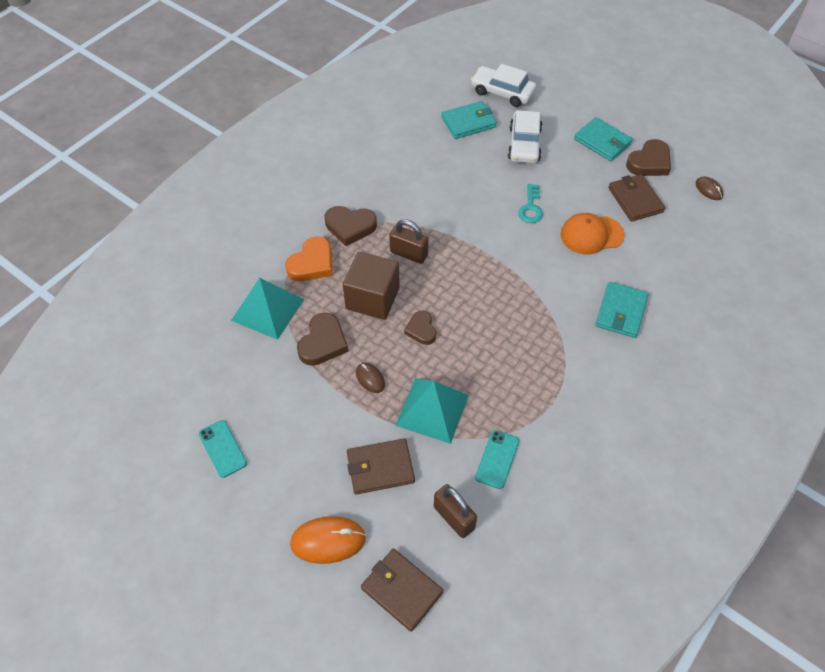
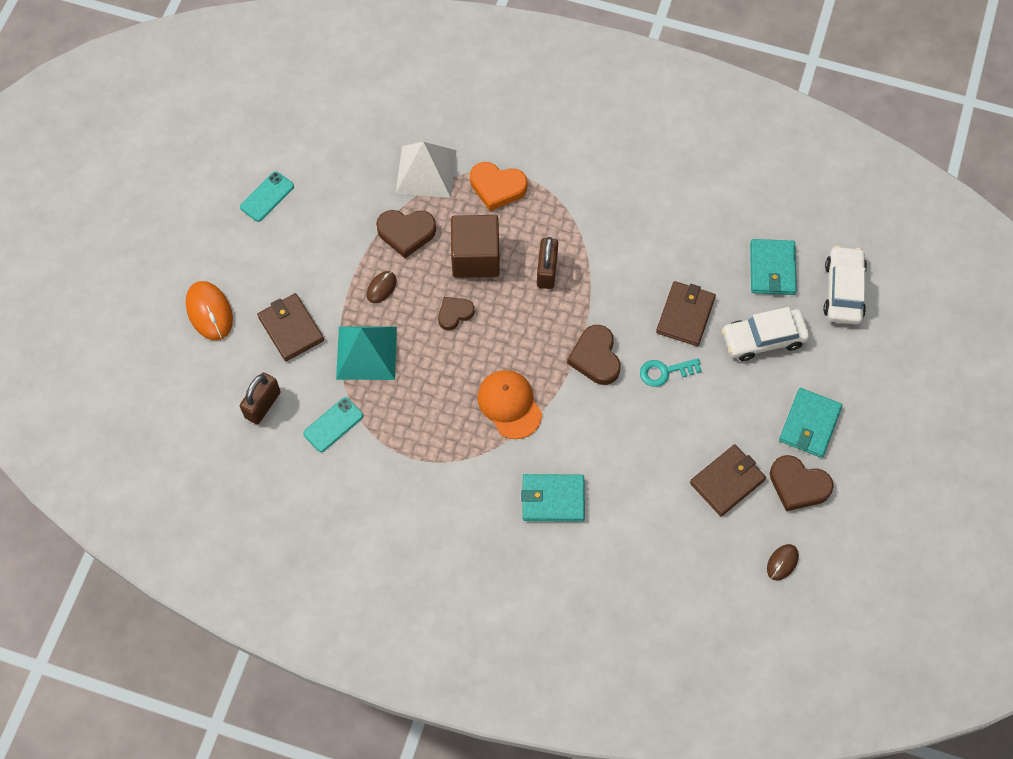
camera: 70 degrees right, 10 degrees up
(267, 309) = (426, 171): turquoise pyramid -> white pyramid
(350, 227) = (560, 204): brown heart -> brown heart (595, 357)
(401, 590) = (184, 384): brown wallet -> brown wallet (685, 315)
(468, 122) = (772, 269): turquoise wallet -> turquoise wallet turned 45 degrees clockwise
(497, 459) = (333, 424): turquoise phone -> turquoise phone turned 45 degrees counterclockwise
(591, 235) = (651, 445): orange cap -> orange cap (509, 405)

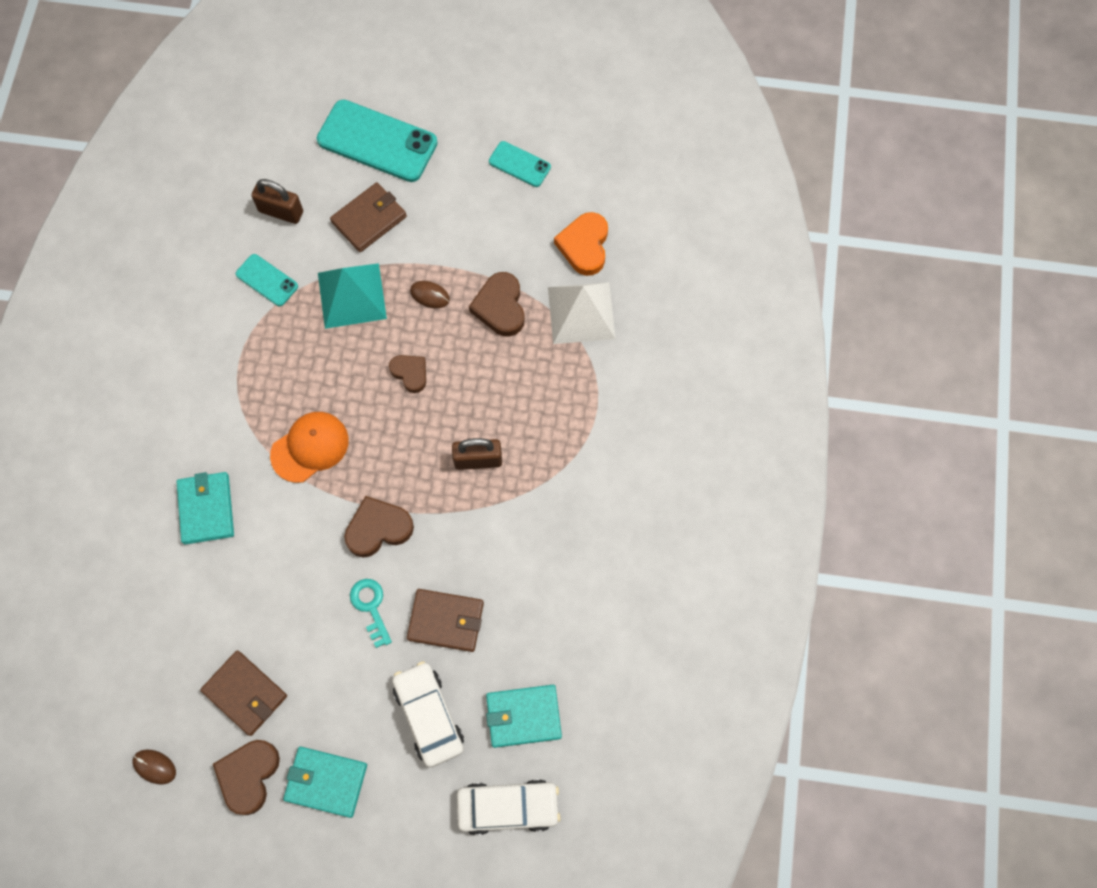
camera: 80 degrees right, 5 degrees up
(209, 312) = (377, 141): orange mouse -> turquoise phone
(475, 257) = (482, 382): brown cube -> none
(497, 187) = (575, 390): orange heart -> orange heart (584, 246)

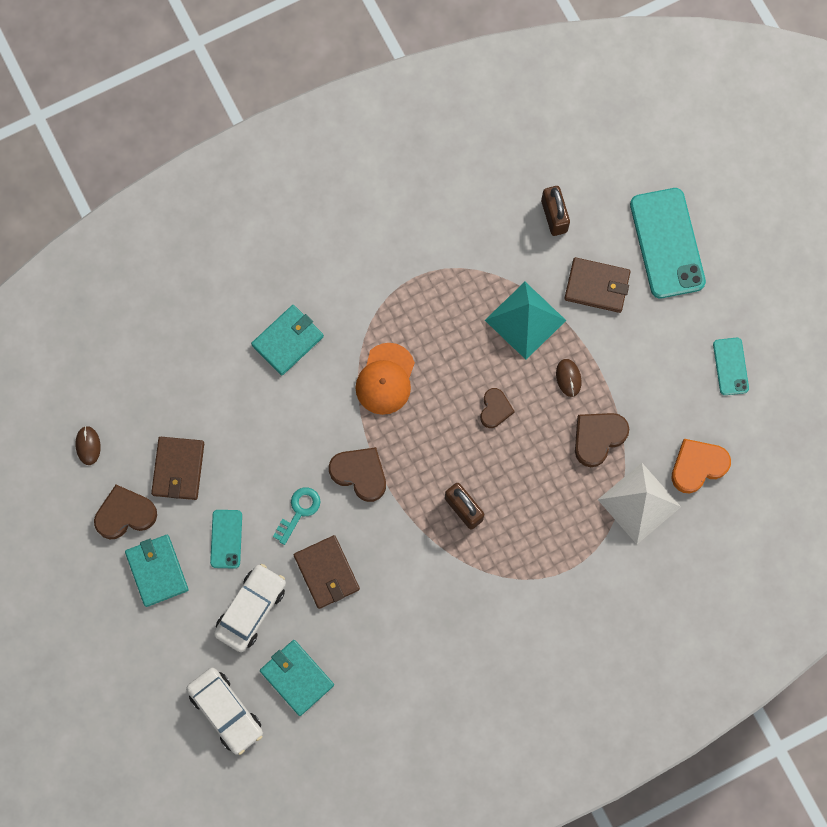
camera: 55 degrees right, 5 degrees up
(267, 280) = (491, 249): turquoise phone -> turquoise phone (226, 539)
(310, 447) = (385, 379): orange cap -> orange cap turned 90 degrees clockwise

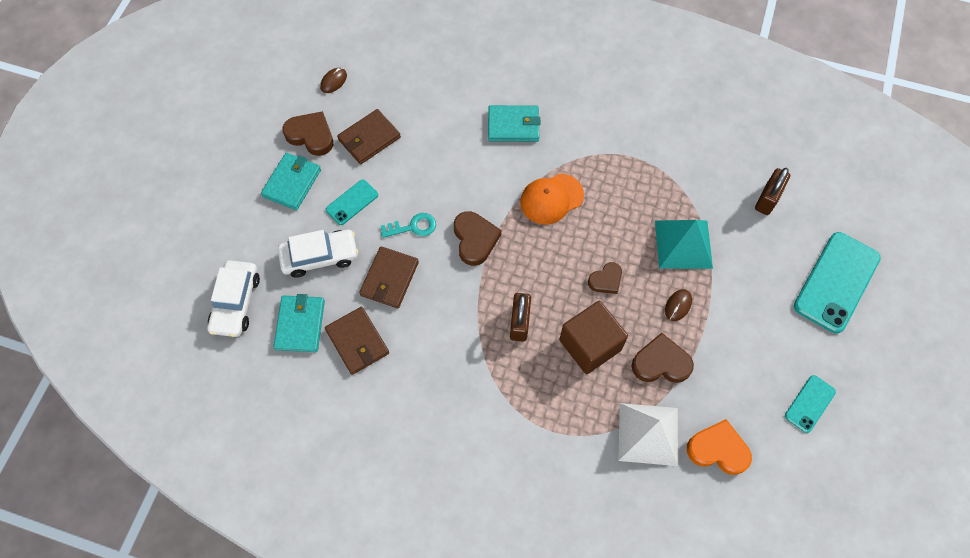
camera: 45 degrees right, 10 degrees down
(533, 475) = (590, 345): none -> brown cube
(597, 286) = (756, 266): brown wallet -> brown wallet (357, 342)

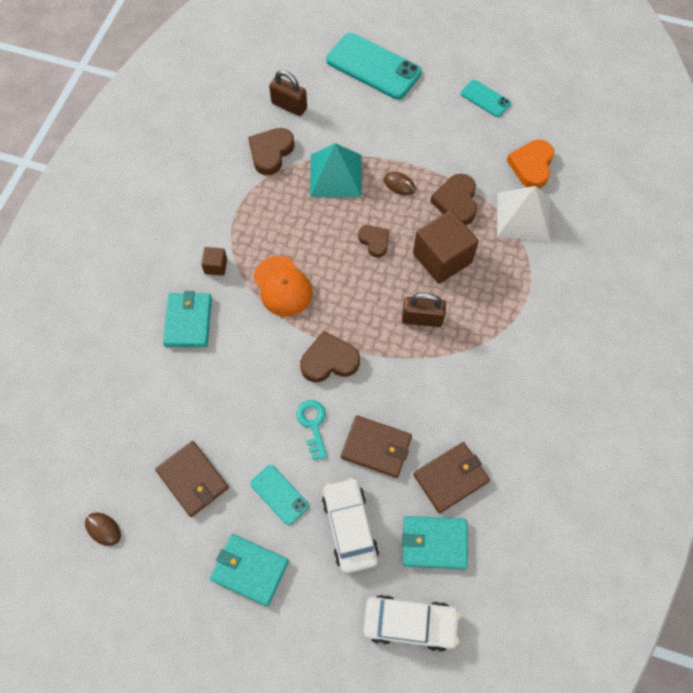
camera: 90 degrees left, 0 degrees up
(311, 135) = (183, 552): brown heart -> brown heart (271, 153)
(571, 143) = (216, 266): none -> brown cube

